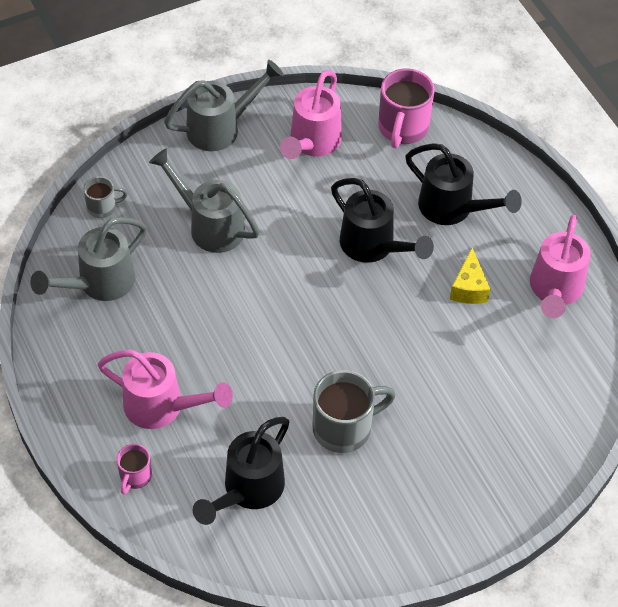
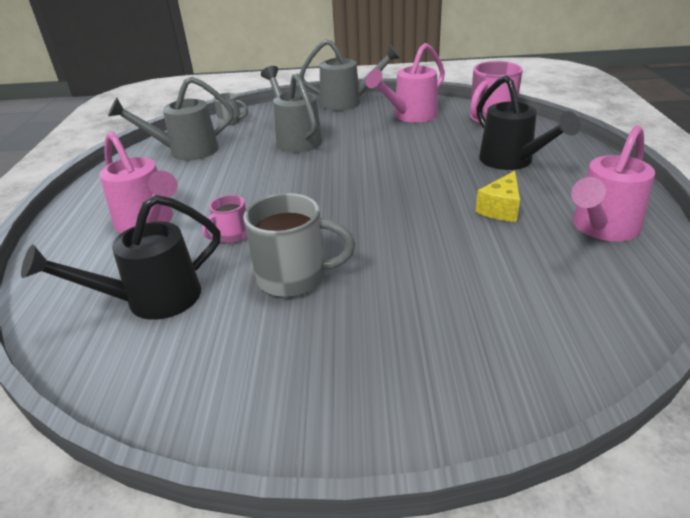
camera: 30 degrees right, 20 degrees down
(135, 476) = (70, 261): pink mug -> pink mug (232, 236)
(373, 246) = (421, 169): black watering can -> none

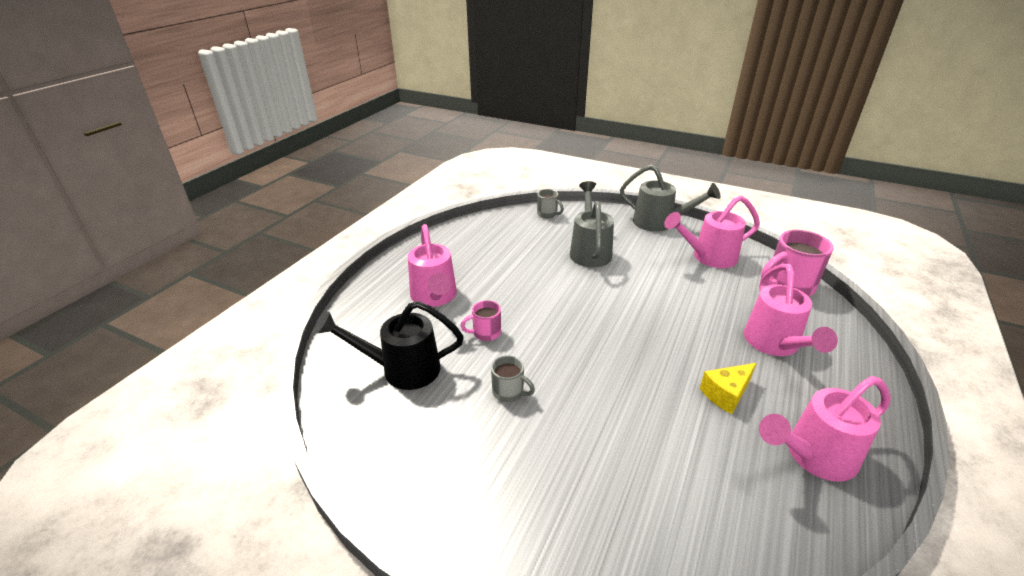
camera: 25 degrees right, 0 degrees up
(186, 151) = (496, 235): grey watering can -> none
(295, 277) = (509, 392): grey mug -> grey mug, size x0.54
(511, 161) = (774, 344): black watering can -> pink watering can

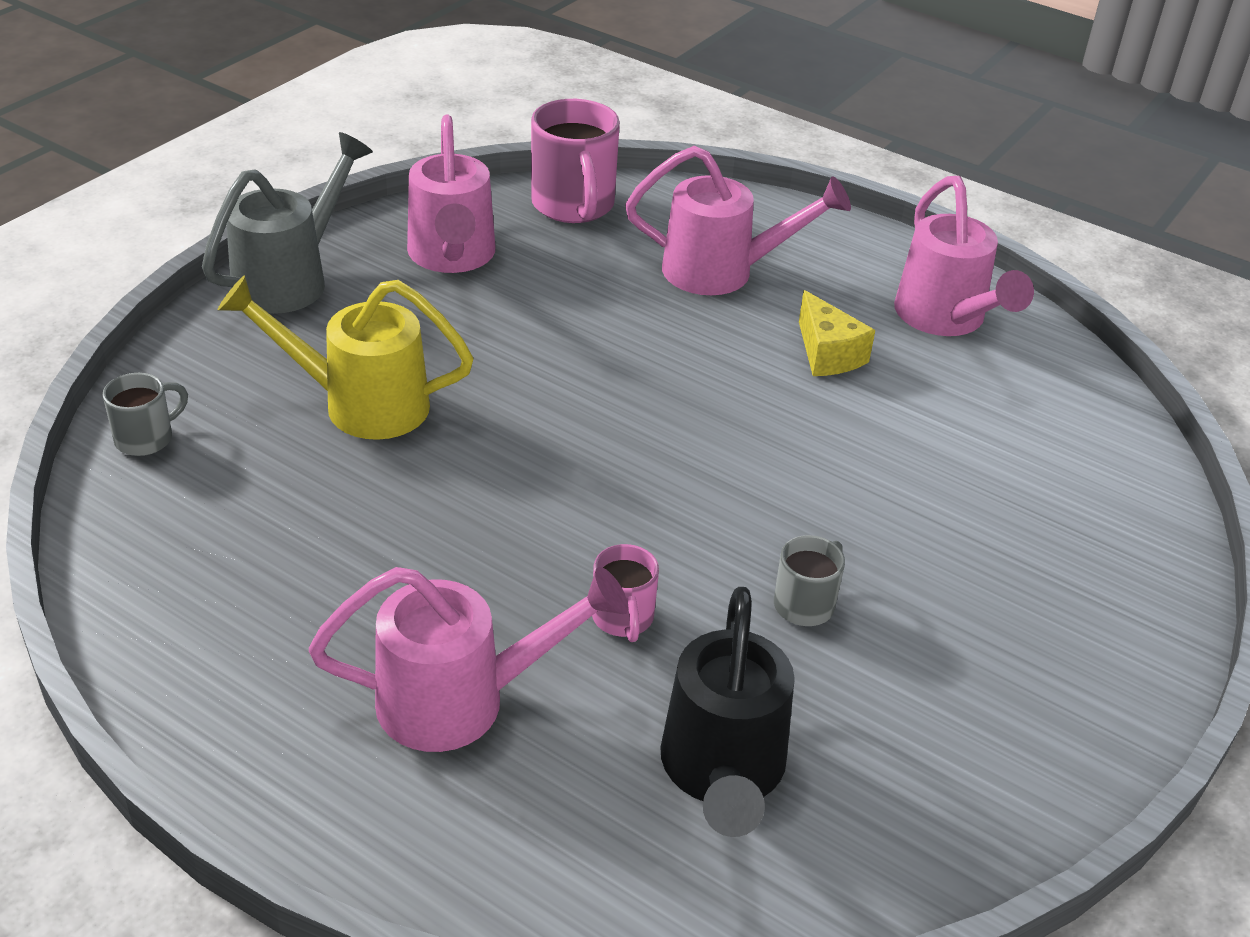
camera: 85 degrees left, 5 degrees up
(589, 251) = (360, 404): grey watering can -> yellow watering can

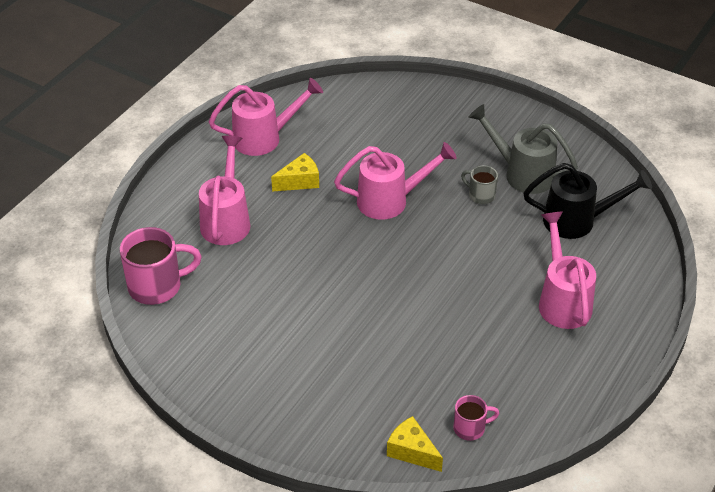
camera: 90 degrees left, 5 degrees up
(146, 438) = (412, 451): grey mug -> yellow cheese
(290, 279) = (249, 414): grey watering can -> grey watering can (522, 173)
(360, 404) = (368, 362): yellow watering can -> none
(452, 257) = (219, 338): pink watering can -> pink watering can (390, 201)
(623, 618) = (503, 252): pink mug -> pink mug (470, 428)

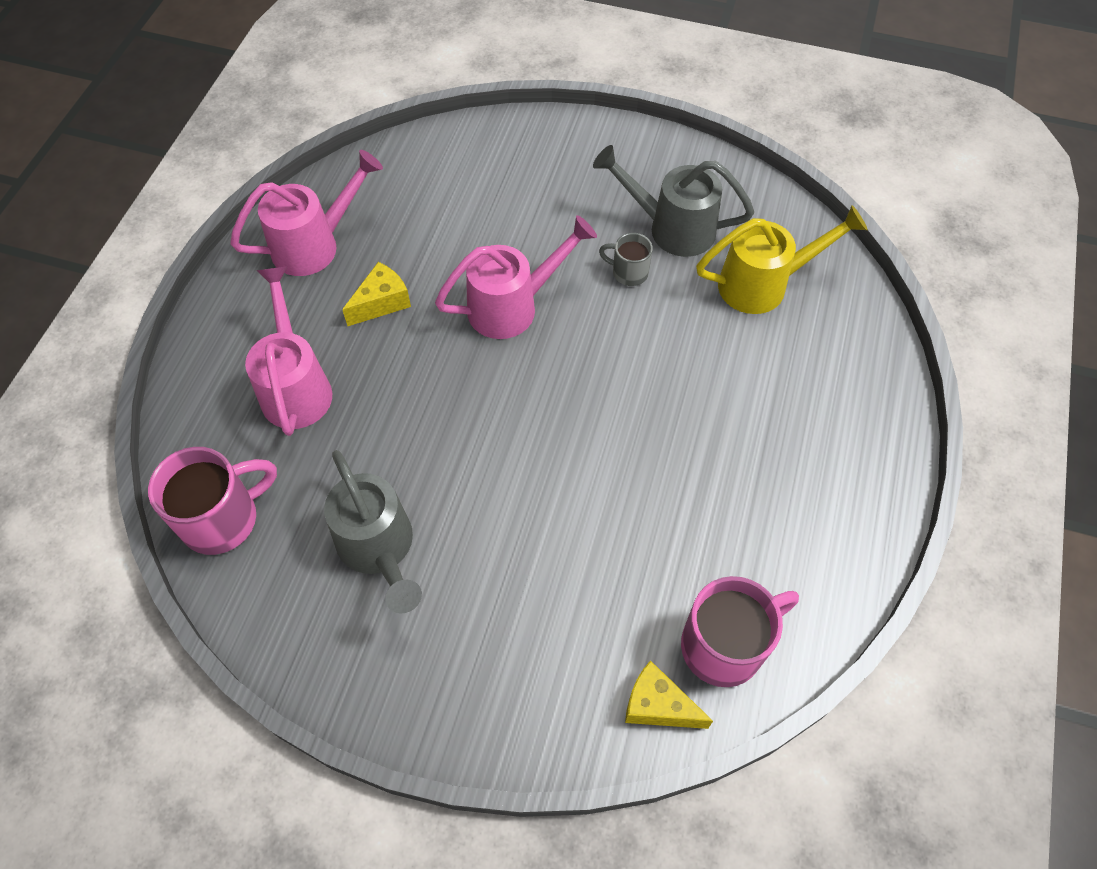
camera: 15 degrees left, 15 degrees up
(254, 324) = (379, 549): none -> grey watering can
(470, 428) = (725, 645): pink mug -> pink mug, size x1.85
(562, 300) = (782, 410): pink watering can -> none
(577, 221) = (763, 284): black watering can -> yellow watering can

